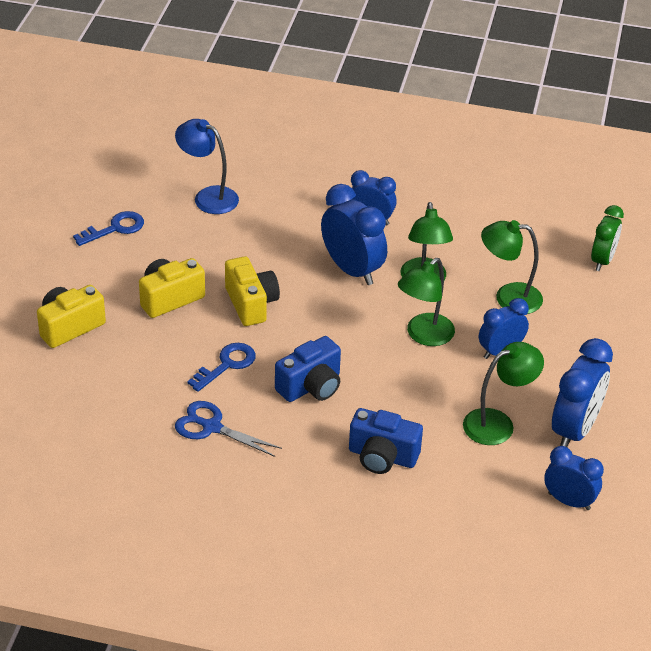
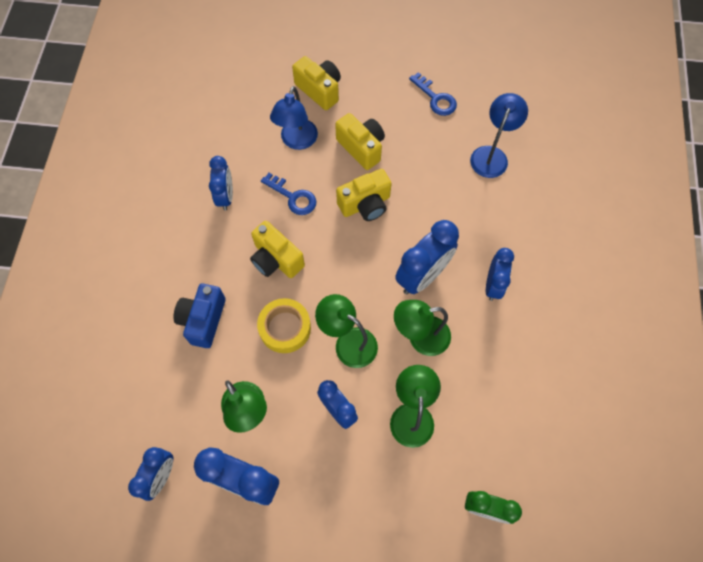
camera: 85 degrees right, 25 degrees up
(144, 354) = (297, 141): none -> blue lamp
(212, 427) = (226, 196): blue scissors -> blue clock
(311, 386) = (276, 259): blue camera -> yellow camera
(401, 385) = (285, 328): none -> yellow tape

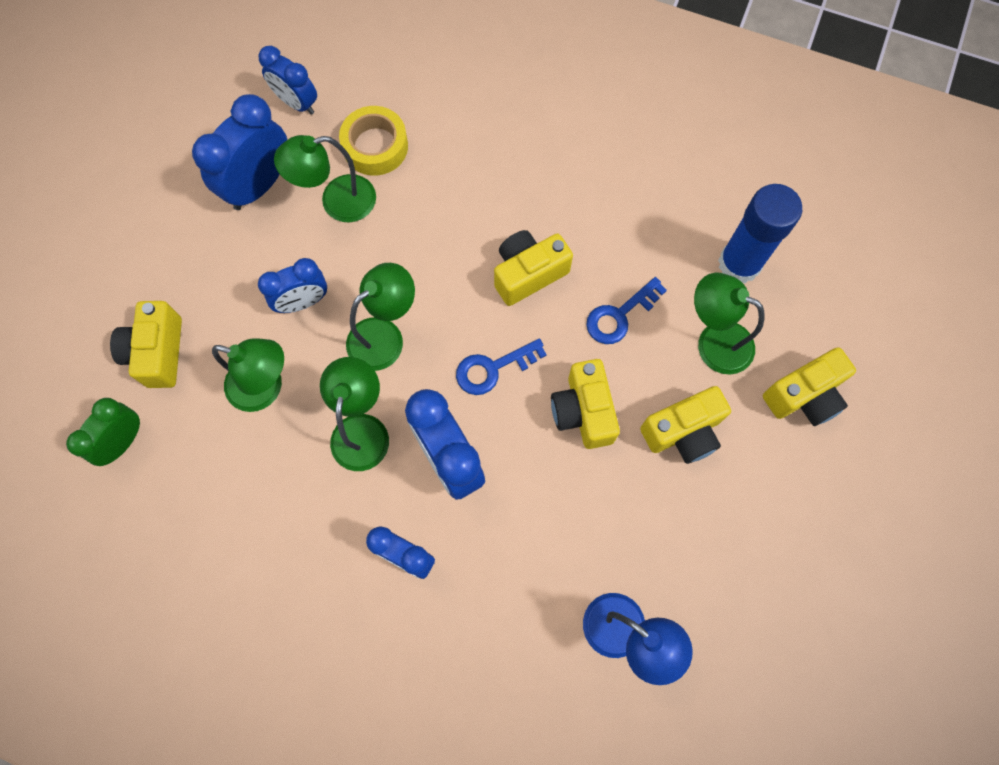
camera: 105 degrees right, 5 degrees up
(203, 320) = (468, 173): blue camera -> none
(226, 196) = (641, 229): blue clock -> none
(238, 136) = (739, 264): none -> blue glue stick
(285, 328) = (428, 264): yellow tape -> yellow tape (375, 146)
(297, 141) = (714, 341): blue lamp -> green lamp
(409, 510) = (158, 352): none -> yellow camera
(435, 98) = (755, 577): blue key -> blue key (493, 368)

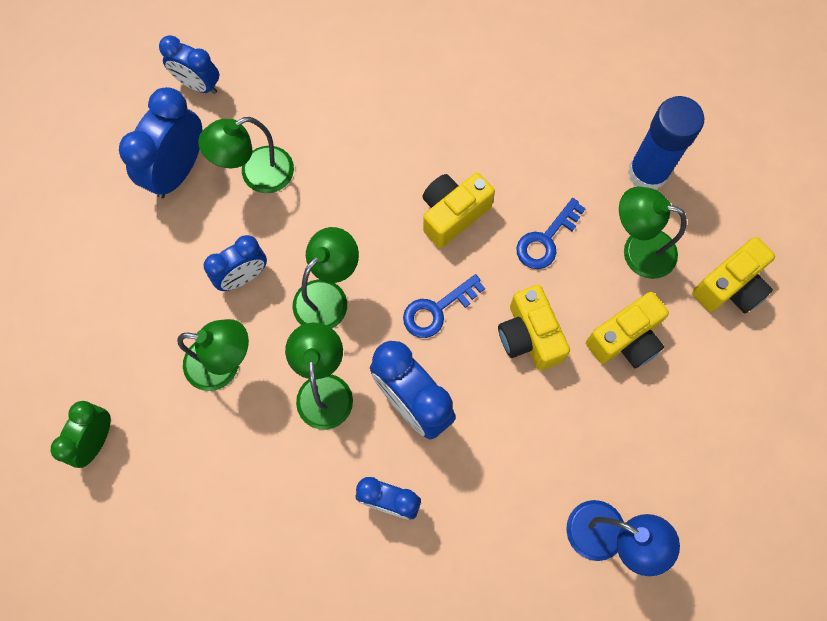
camera: 10 degrees left, 0 degrees up
(158, 352) = (112, 349): yellow camera -> none
(375, 146) = (283, 115): yellow tape -> none

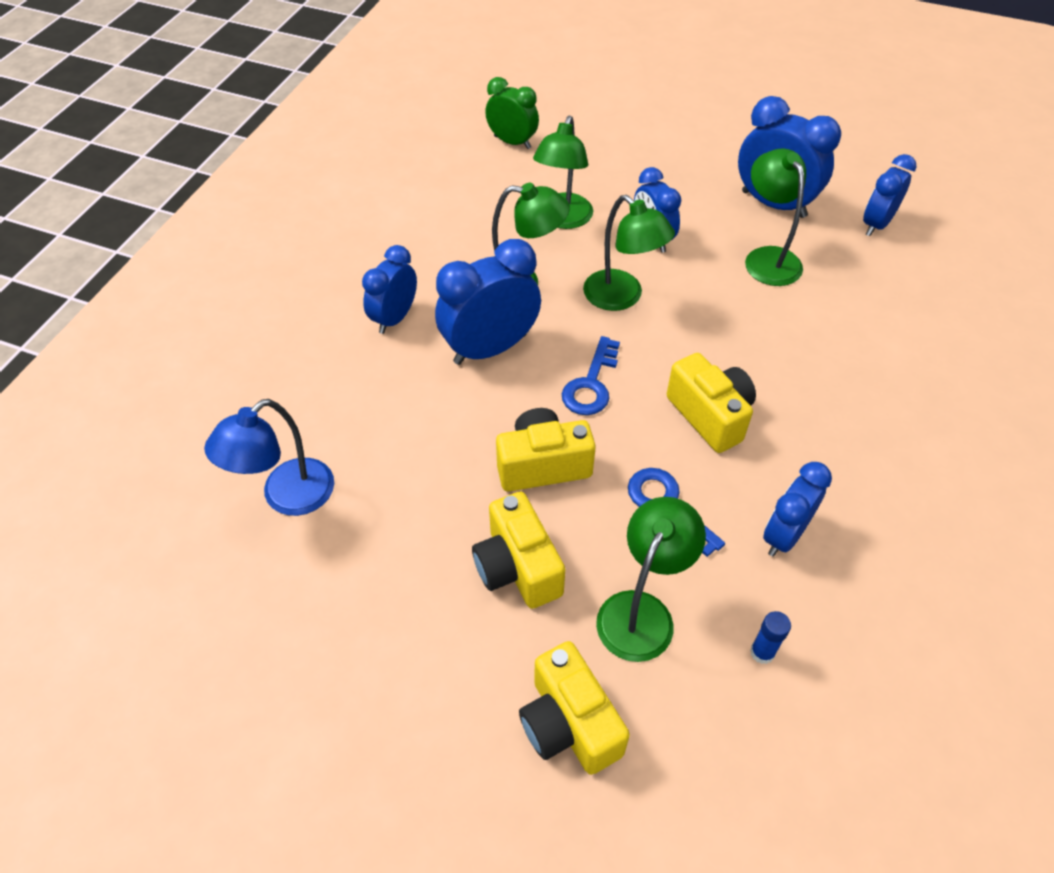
camera: 100 degrees right, 20 degrees down
(437, 310) = (591, 384): blue key -> blue key turned 135 degrees counterclockwise
(553, 160) = (784, 535): none -> blue clock
(647, 173) = (762, 652): blue glue stick -> blue glue stick, size x0.40

